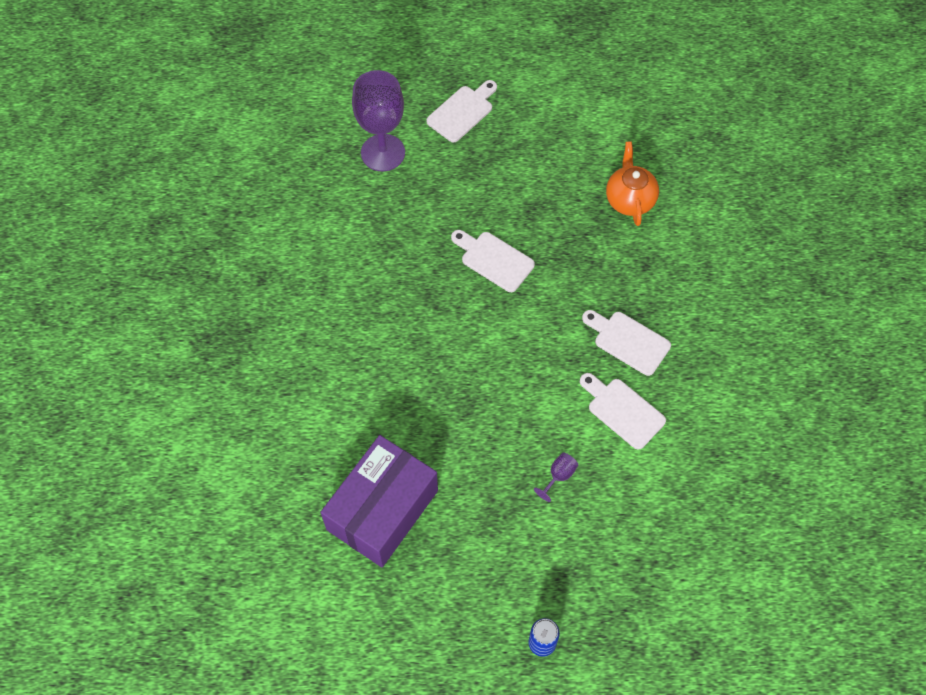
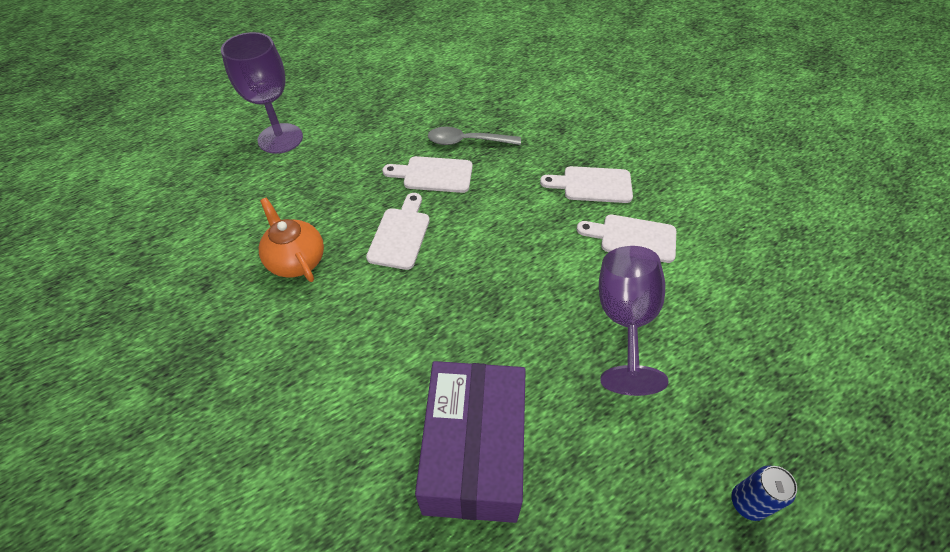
camera: 30 degrees left, 10 degrees down
(462, 112) = (336, 88): white cutting board -> white cutting board (400, 235)
(547, 237) = (467, 141): none -> grey spoon
(558, 476) = (624, 320): purple goblet -> purple goblet, size x2.45
(629, 199) = (513, 94): orange teapot -> orange teapot (296, 260)

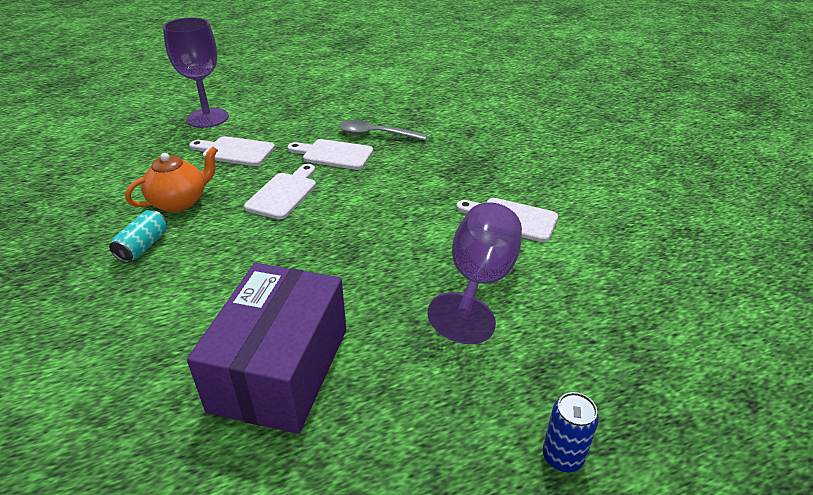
camera: 10 degrees right, 15 degrees down
(281, 325) = (143, 246): none -> turquoise can
(296, 260) = (180, 202): orange teapot -> orange teapot turned 75 degrees clockwise
(592, 185) = (485, 176): white cutting board -> white cutting board (235, 151)

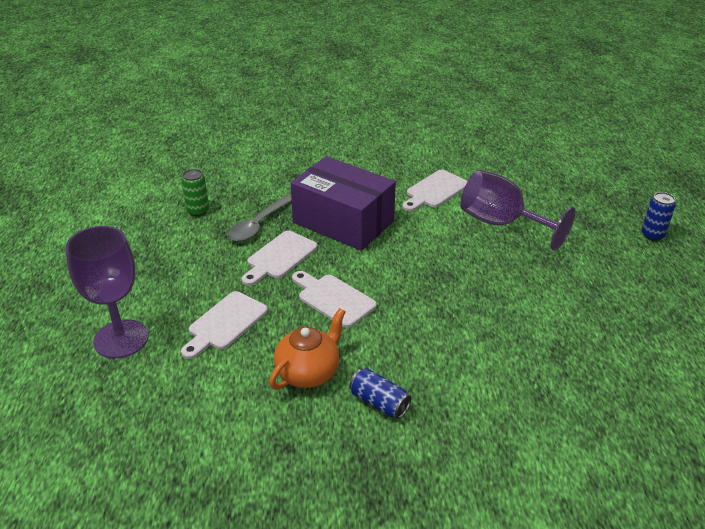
camera: 70 degrees left, 0 degrees up
(143, 246) = (379, 402): turquoise can -> blue can
(180, 202) = (309, 372): orange teapot -> orange teapot turned 60 degrees clockwise
(280, 368) = (566, 330): purple box -> purple box (343, 222)
(380, 105) = (198, 211): none -> green can

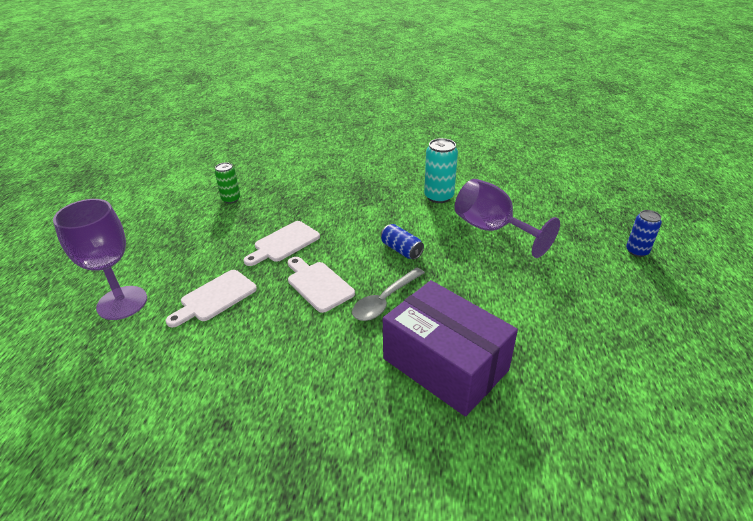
camera: 10 degrees right, 0 degrees up
(258, 225) = (276, 214): grey spoon -> grey spoon (385, 300)
(309, 372) = (272, 351): orange teapot -> none
(343, 222) = (349, 217): purple box -> purple box (445, 364)
(379, 402) = (327, 389): blue can -> blue can (401, 250)
(435, 191) = (439, 196): white cutting board -> turquoise can

